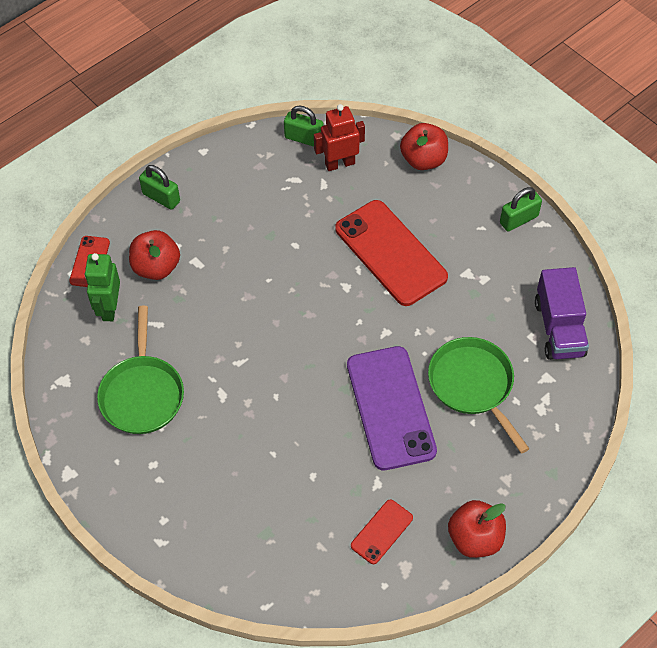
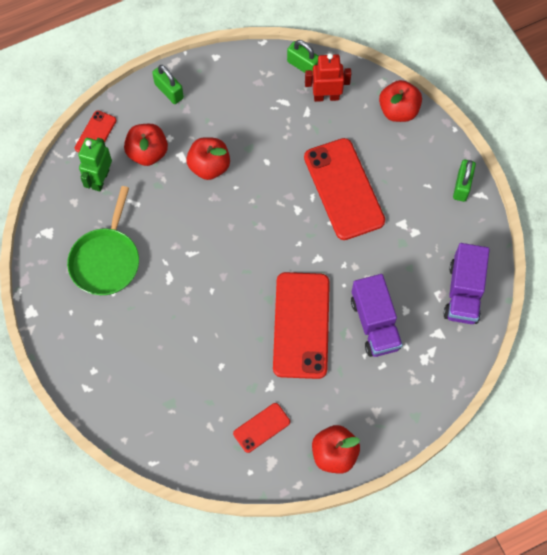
camera: 15 degrees right, 10 degrees up
(231, 265) = (209, 166): none -> red apple
(390, 408) = (301, 325): purple phone -> red phone
(473, 385) = (375, 324): green pan -> purple truck
(518, 219) = (462, 186): green padlock -> green padlock turned 60 degrees counterclockwise

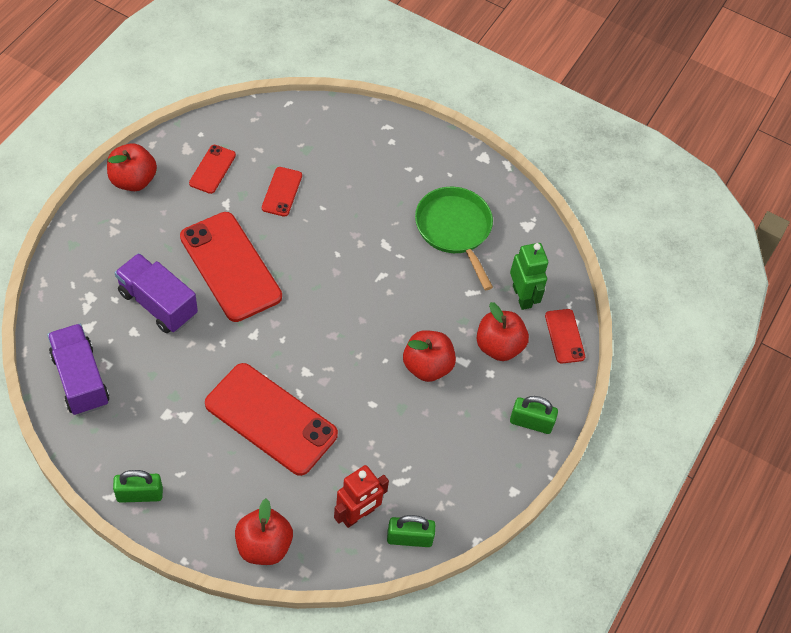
camera: 140 degrees right, 10 degrees down
(218, 372) = (282, 192): none -> red phone
(462, 186) = (140, 494): green padlock -> green padlock turned 75 degrees counterclockwise

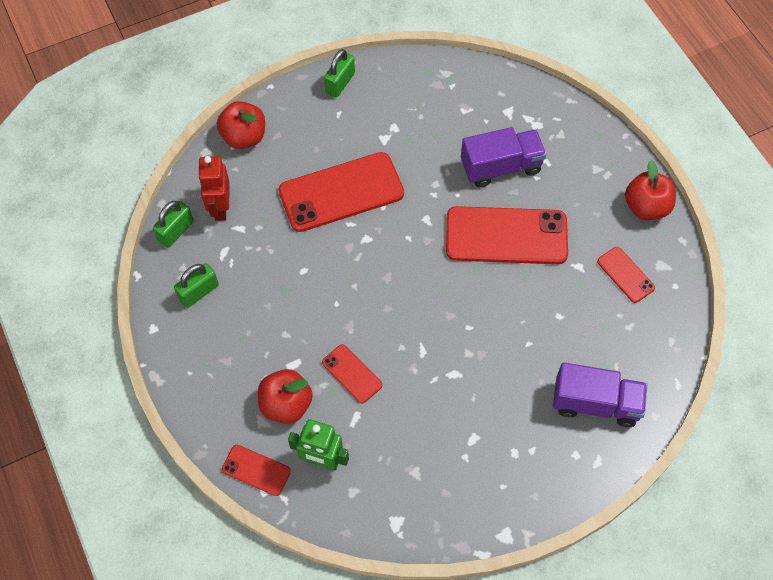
camera: 130 degrees right, 5 degrees up
(80, 379) = (462, 88): purple truck -> purple truck (595, 403)
(282, 192) = (566, 319): red phone -> red phone (352, 374)
(427, 366) = (308, 333): red apple -> none
(454, 229) = (433, 447): green pan -> none
(531, 422) = (198, 382): green padlock -> green padlock (198, 292)

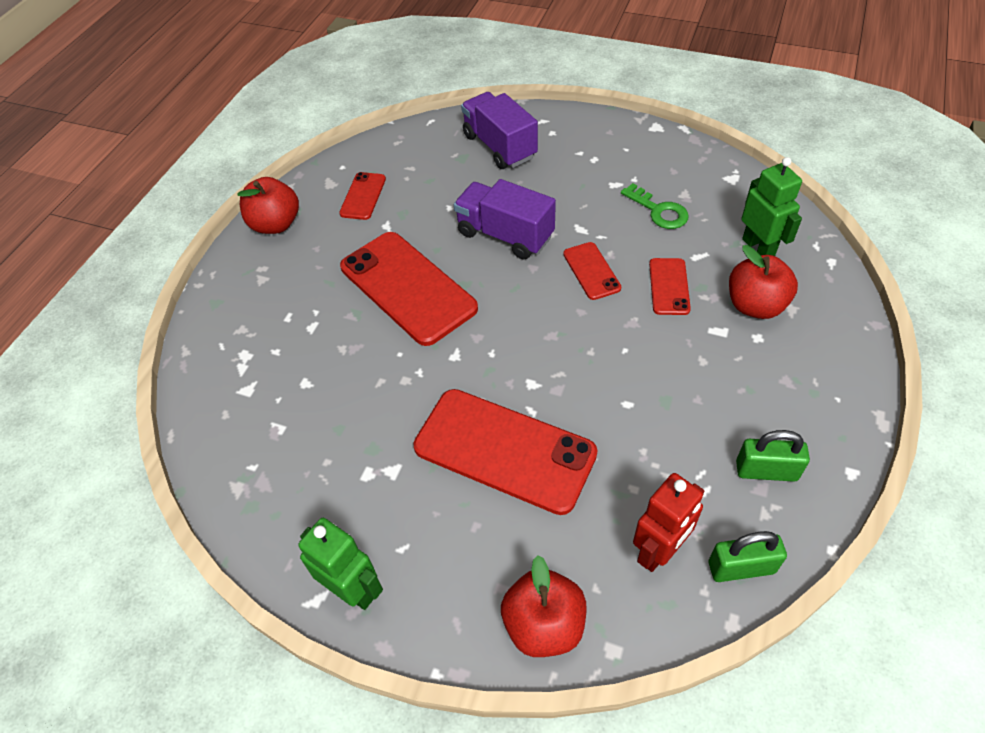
camera: 130 degrees left, 10 degrees down
(256, 470) = (827, 279): red phone -> red phone (591, 271)
(340, 83) = (353, 589): green padlock -> green robot
(418, 438) = (658, 211): none -> green key
(501, 167) = (329, 345): purple truck -> purple truck (505, 235)

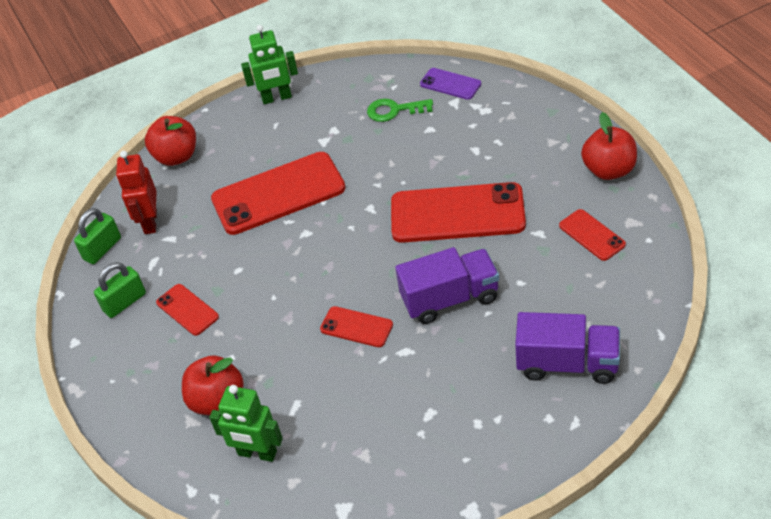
camera: 135 degrees right, 5 degrees down
(217, 412) = (450, 84): none -> purple phone
(658, 211) = (366, 419): green key -> green key (394, 110)
(669, 286) = (291, 363): red phone -> red phone (187, 310)

